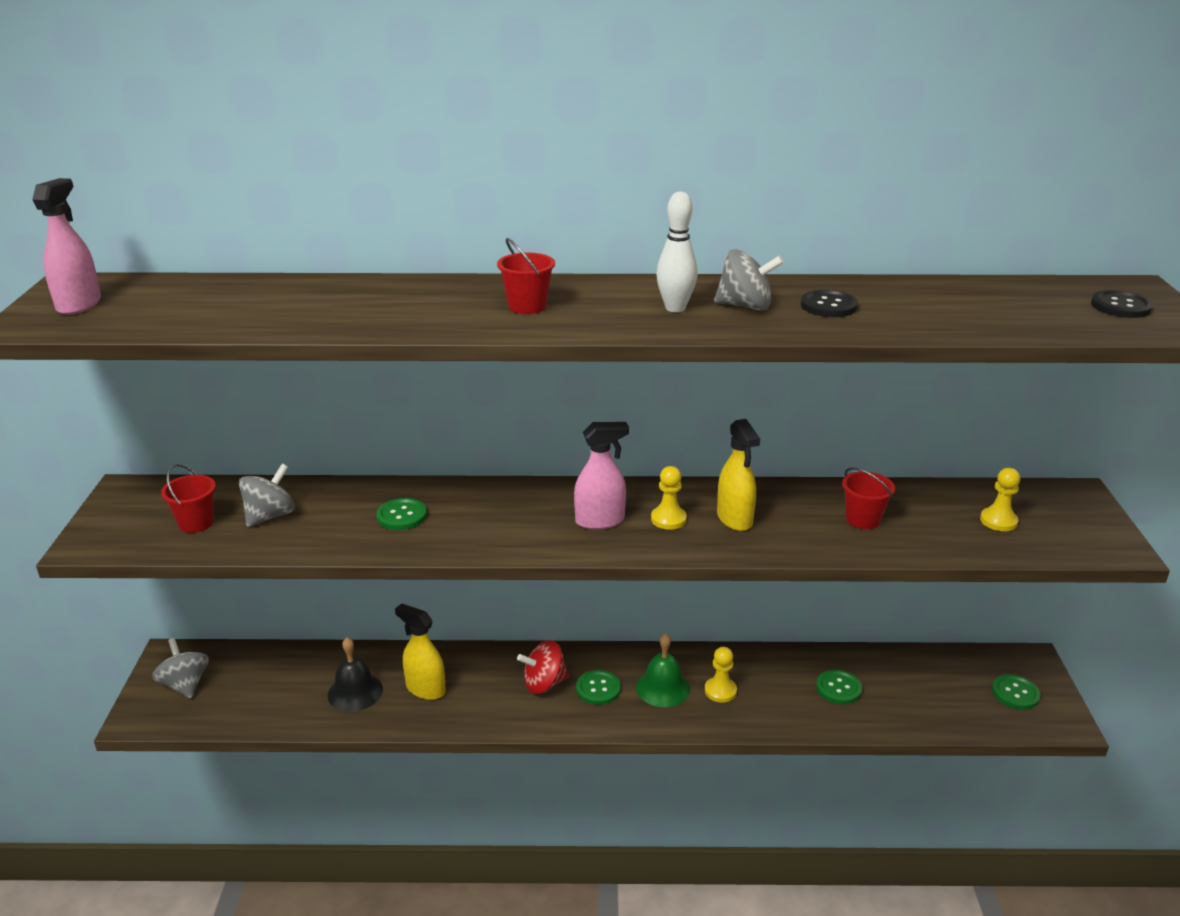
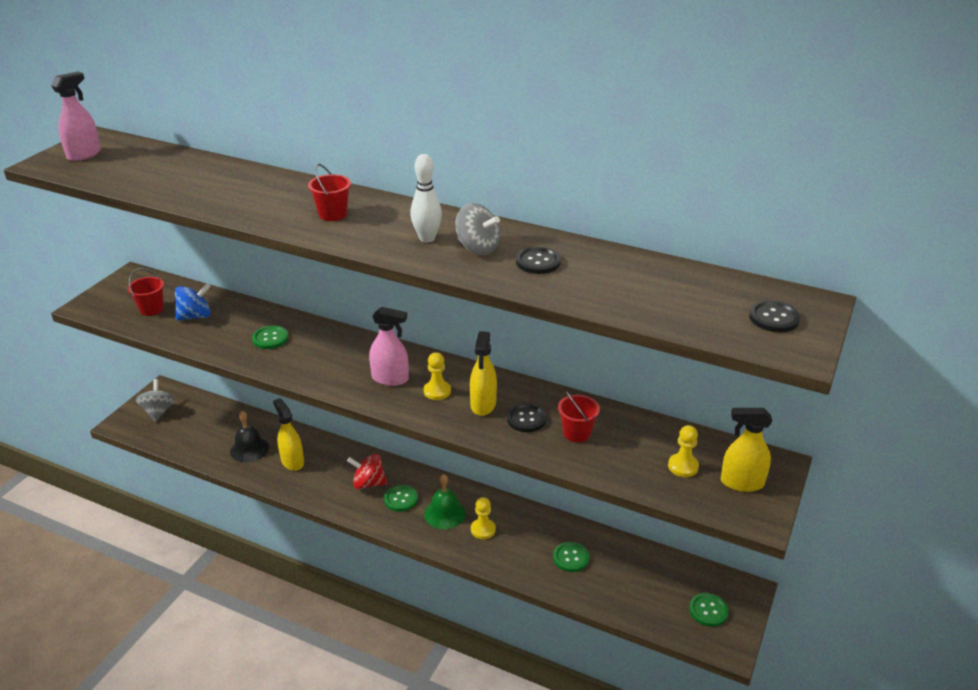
camera: 25 degrees right, 5 degrees up
(270, 516) = (195, 316): grey spinning top -> blue spinning top
(796, 520) = (526, 419): none -> black button
(1066, 520) = (741, 483): none -> yellow spray bottle

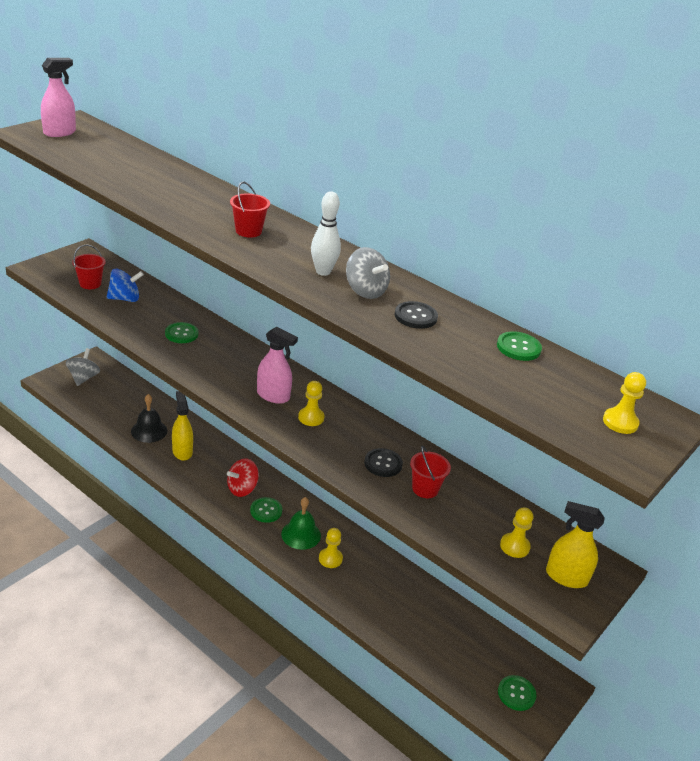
camera: 10 degrees right, 0 degrees up
(368, 483) = (242, 489): red spinning top -> red spinning top turned 60 degrees counterclockwise
(483, 404) = (348, 440): yellow spray bottle -> none
(571, 558) = (402, 607): green button -> green button (518, 347)
(774, 318) = (620, 422): black button -> yellow pawn

